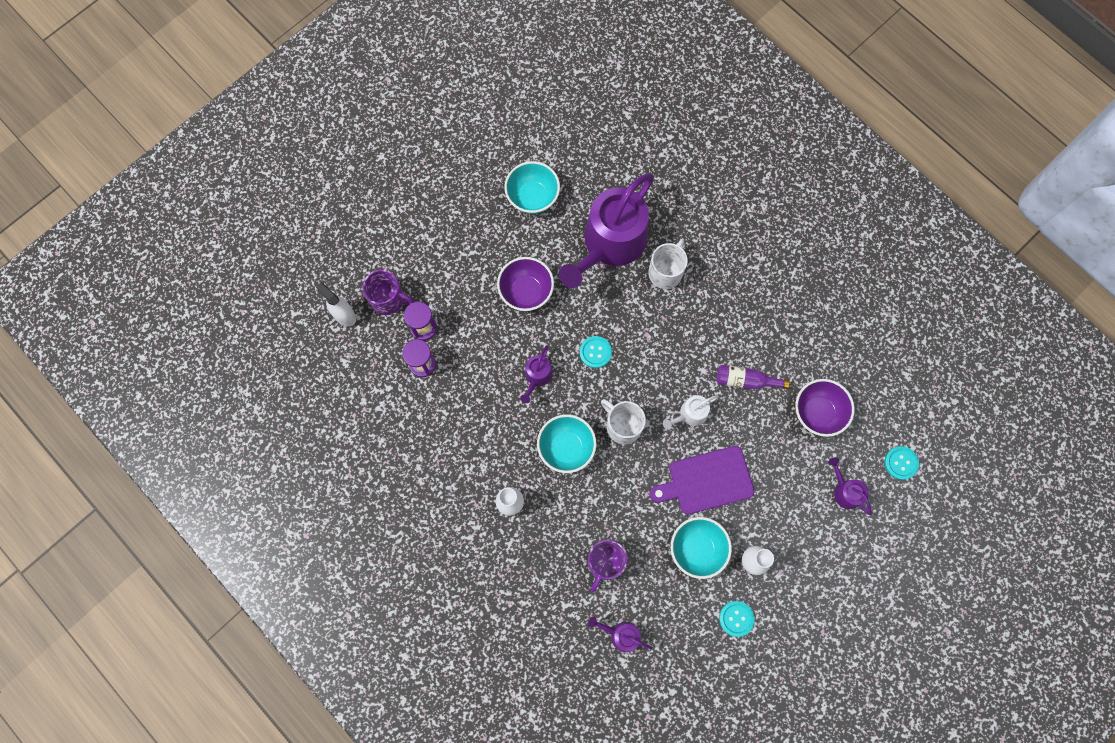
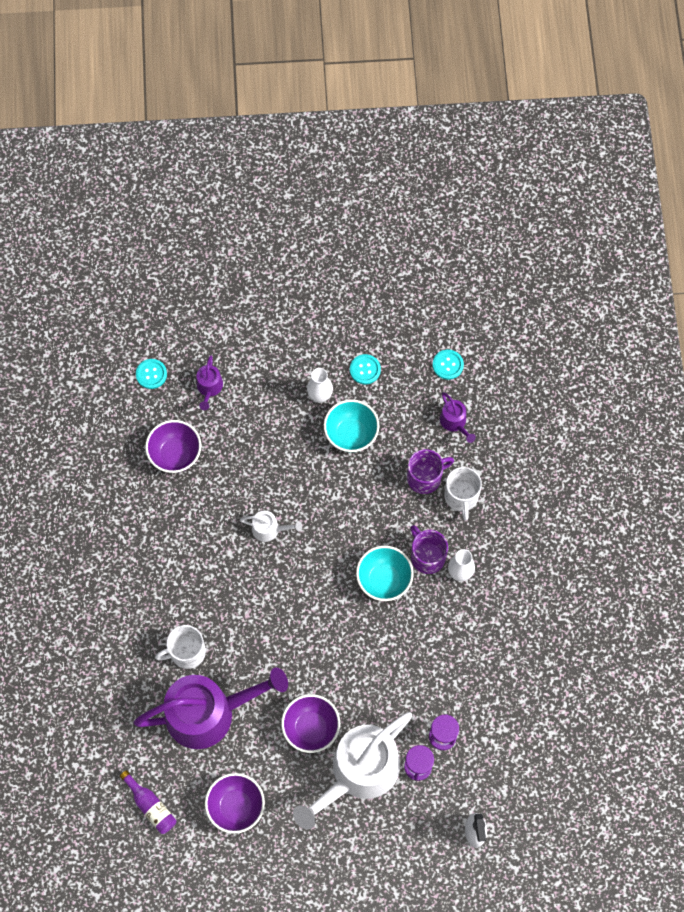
camera: 140 degrees left, 5 degrees down
(388, 299) = (427, 815): purple mug -> purple mug (427, 556)
(464, 290) = (359, 772): none -> white watering can
(532, 197) = (236, 807): turquoise bowl -> purple bowl
(537, 376) = (360, 652): purple watering can -> none
(595, 352) = (298, 634): turquoise button -> turquoise button (448, 365)
(623, 426) = (327, 561): white mug -> white mug (461, 497)
(707, 481) = (301, 473): purple cutting board -> none
(745, 380) = (205, 520): purple bottle -> purple bottle (151, 806)

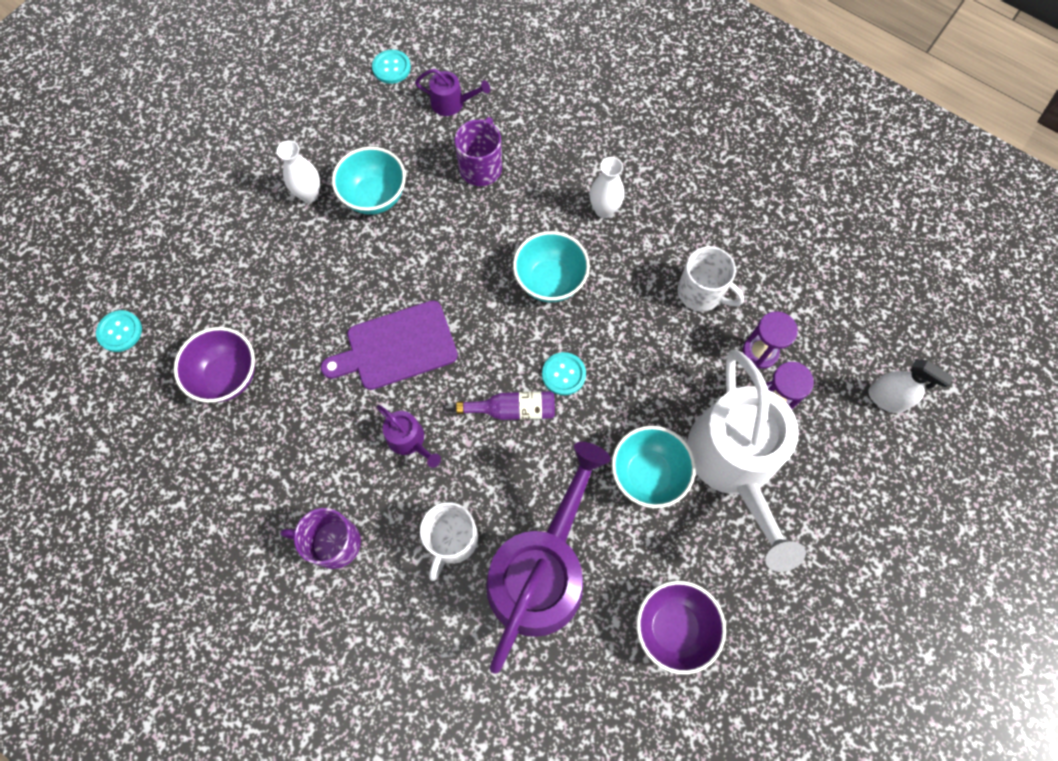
camera: 50 degrees left, 0 degrees up
(151, 806) = (596, 730): purple bottle -> purple bottle (513, 410)
(209, 387) = (194, 287): purple watering can -> purple watering can (409, 440)
(269, 529) = (397, 347): white watering can -> purple cutting board
(311, 728) = (647, 474): purple bowl -> turquoise bowl
(365, 370) = (324, 136): turquoise button -> turquoise button (563, 374)
(427, 556) = (561, 225): purple mug -> purple mug (334, 543)
(461, 497) = (529, 152): white mug -> white mug (701, 292)

